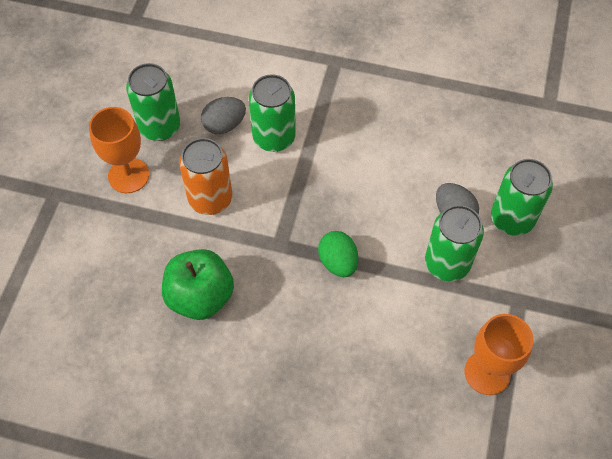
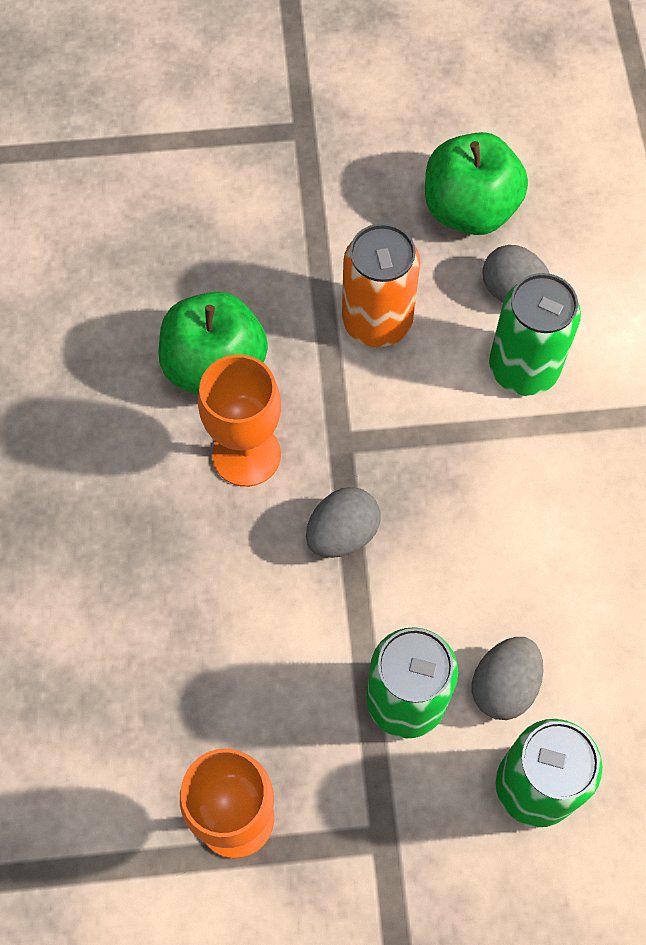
camera: 70 degrees right, 5 degrees up
(128, 175) = (370, 204): orange goblet -> orange goblet (246, 454)
(159, 127) = (469, 210): green can -> green apple
(338, 262) = (342, 534): green egg -> grey egg

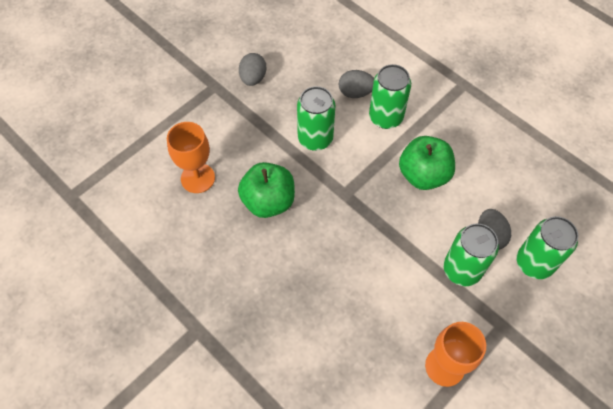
camera: 40 degrees left, 5 degrees down
(246, 454) = (314, 225): orange goblet -> orange goblet (198, 178)
(342, 534) = (379, 227): grey egg -> grey egg (253, 78)
(377, 321) = (315, 138): orange can -> green can
(469, 210) = (310, 73): green apple -> green apple (423, 175)

